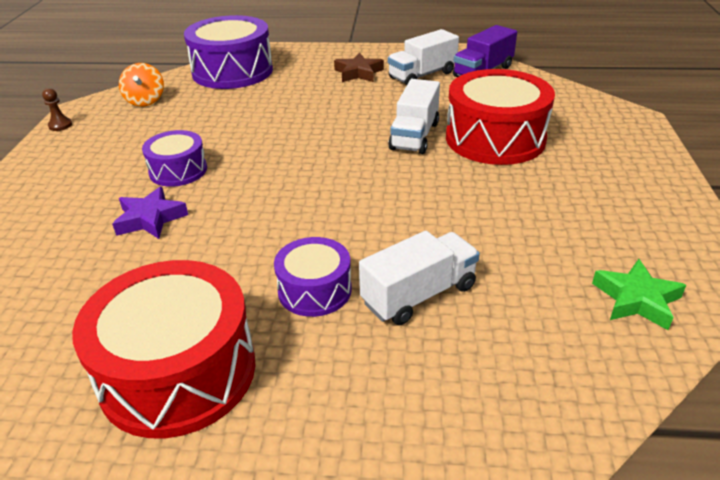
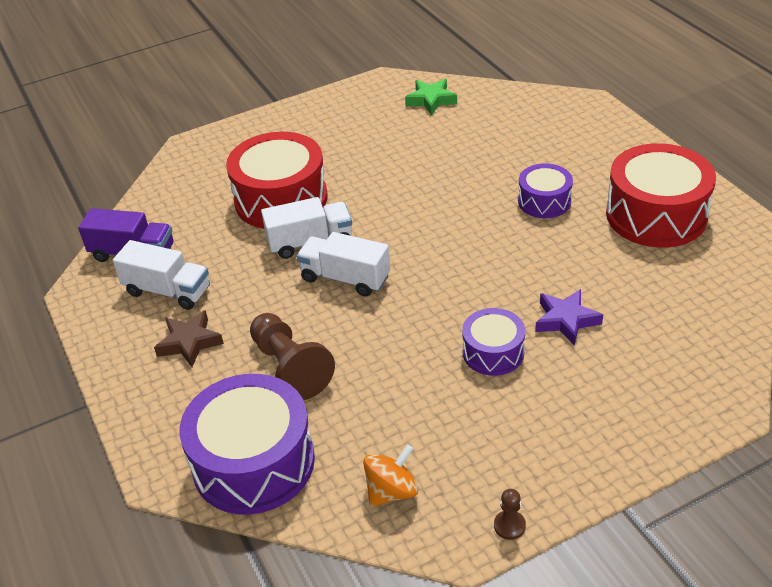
camera: 120 degrees left, 5 degrees up
(286, 96) = (290, 368): none -> brown pawn
(419, 295) = (504, 164): white truck -> white truck (345, 278)

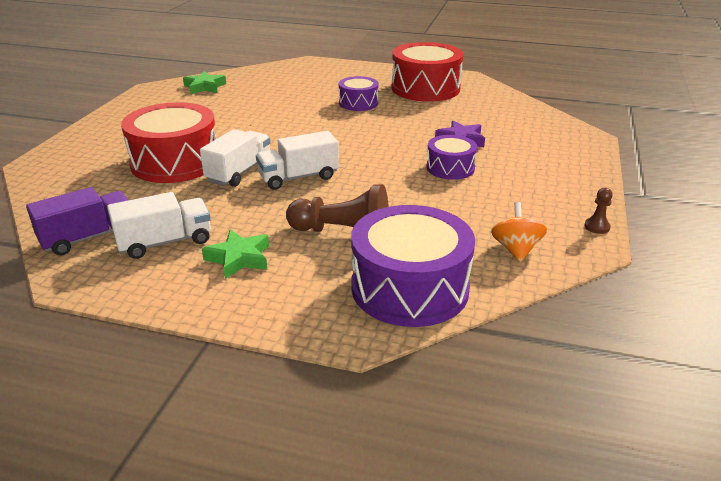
camera: 50 degrees left, 10 degrees down
(189, 342) = (239, 258): brown star -> green star

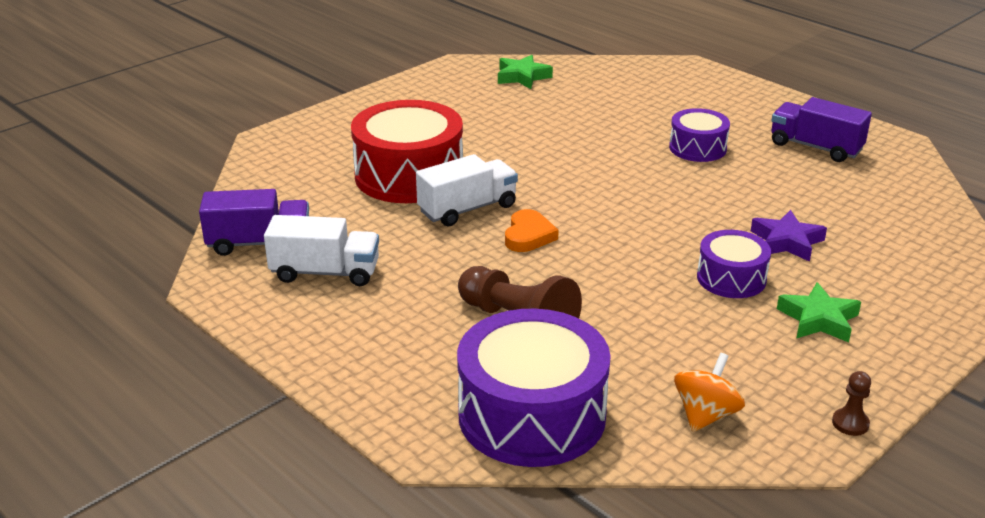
camera: 30 degrees right, 0 degrees up
(239, 258) = (382, 316): green star -> green star (818, 319)
(298, 177) = (528, 236): white truck -> orange heart
(425, 88) = (815, 147): red drum -> purple truck

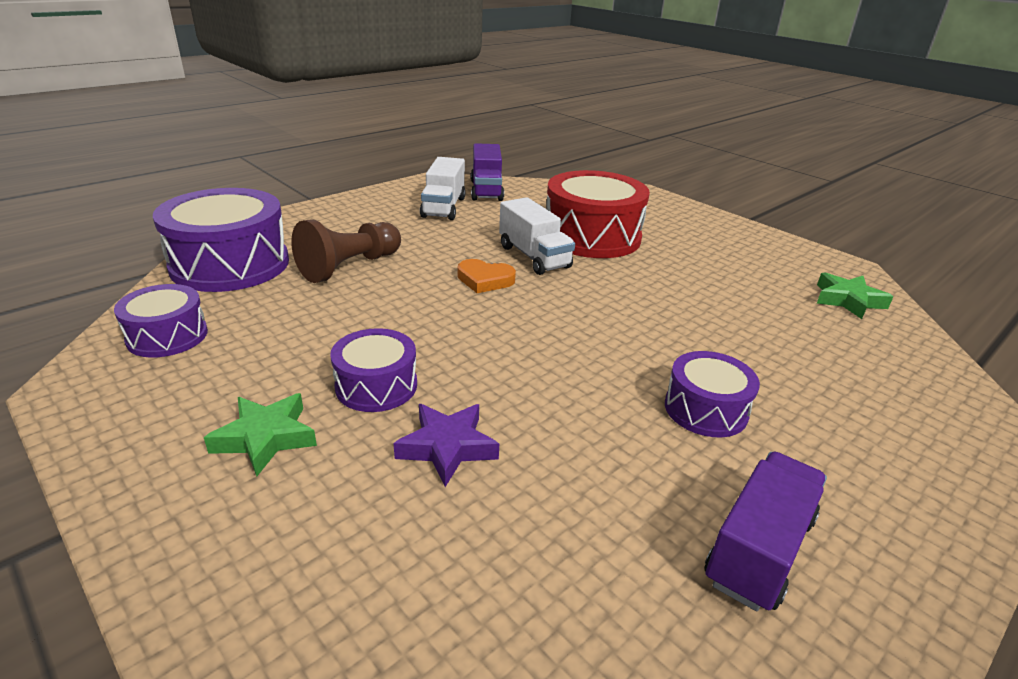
camera: 90 degrees right, 0 degrees up
(705, 415) = (167, 336): orange spinning top -> purple drum
(850, 423) = (78, 420): brown pawn -> none

